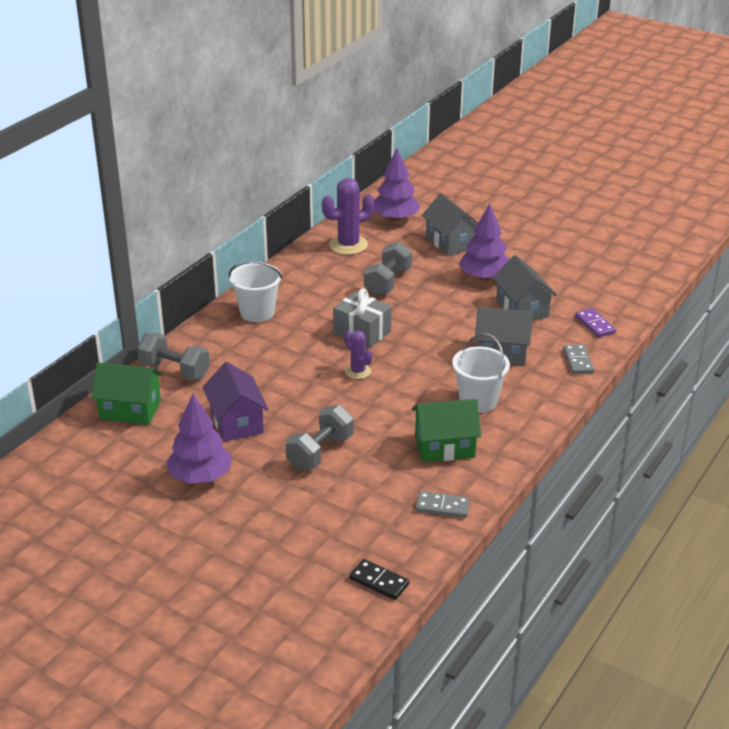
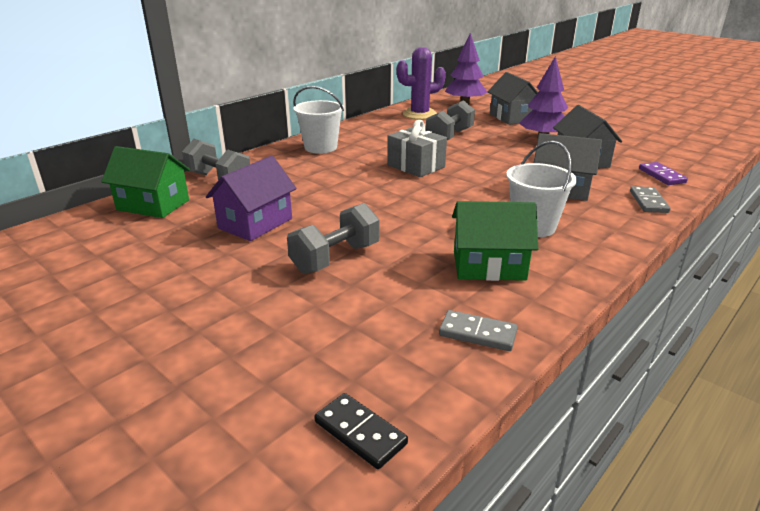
camera: 10 degrees right, 5 degrees down
(200, 476) = (184, 269): purple tree -> none
(236, 422) = (255, 223): purple house -> purple house turned 45 degrees clockwise
(358, 371) = (403, 193): purple cactus -> none

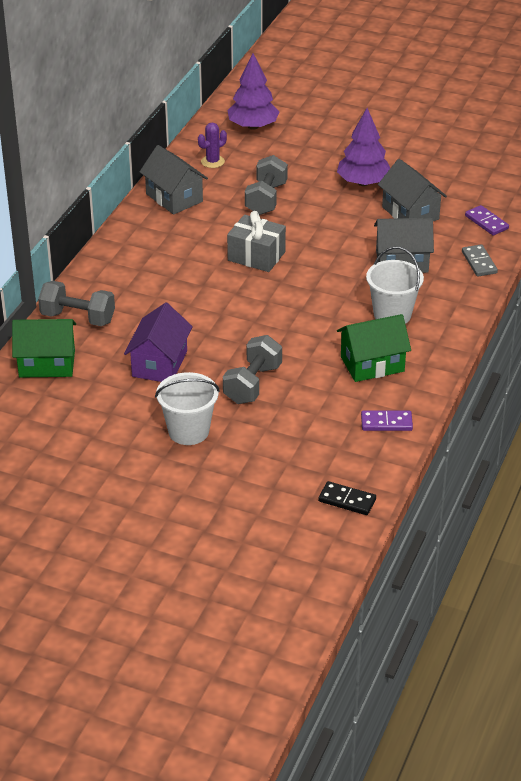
camera: 20 degrees left, 10 degrees up
(320, 147) = (141, 246): white bucket -> white bucket (188, 431)
(419, 114) = (212, 162): purple cactus -> purple cactus, size x0.57
(477, 333) = (386, 423): grey domino -> purple domino
(512, 117) = (318, 148): grey house -> grey house (174, 198)

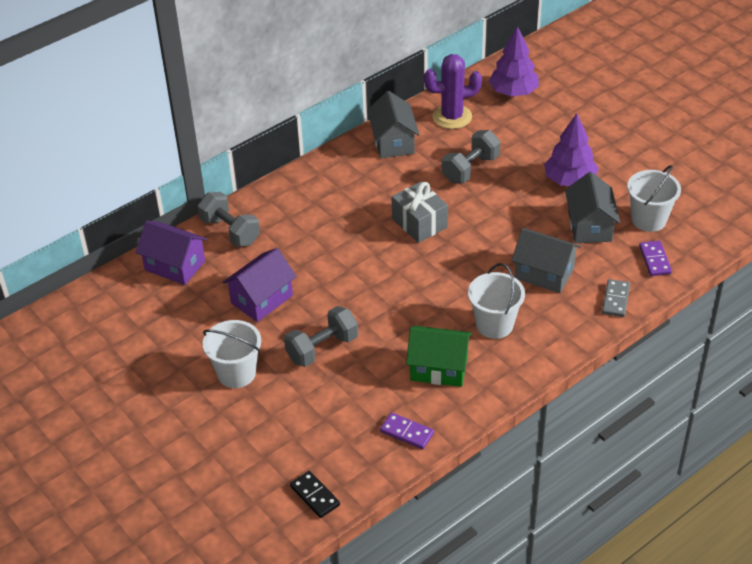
camera: 30 degrees right, 5 degrees up
(47, 364) = (175, 265): green house -> purple house
(212, 162) = (452, 117): purple cactus -> purple cactus, size x1.75
(456, 193) = (649, 220): none -> white bucket

